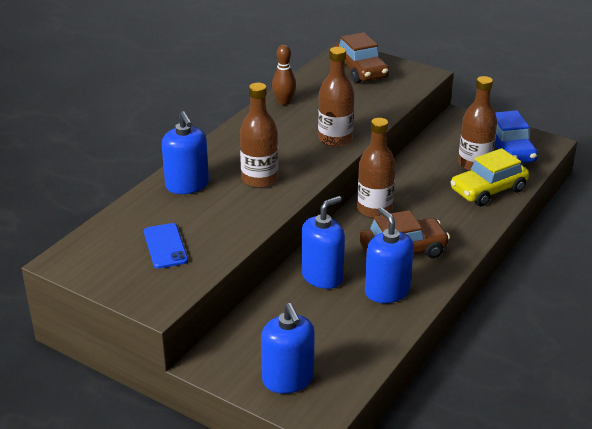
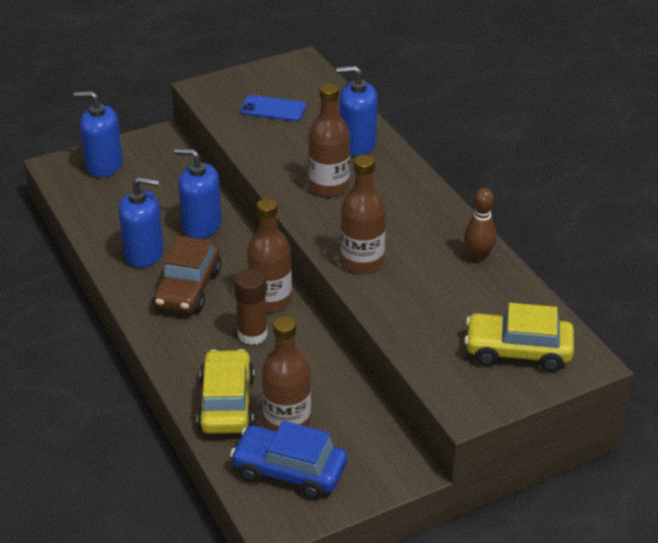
camera: 120 degrees right, 5 degrees up
(322, 276) = (201, 225): blue soap dispenser -> blue soap dispenser turned 120 degrees clockwise
(361, 71) = (518, 351): brown car -> yellow car
(417, 204) = (252, 334): none -> brown glue stick

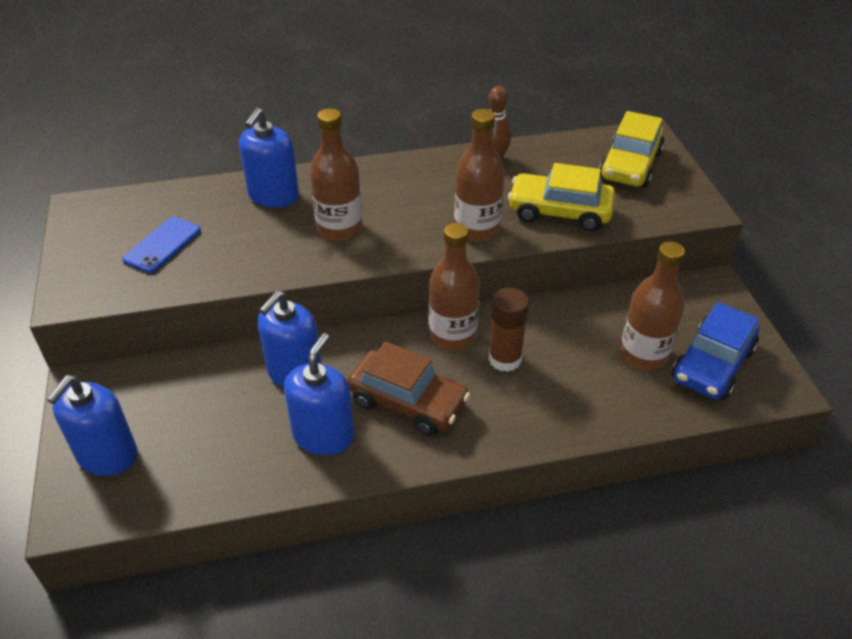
camera: 75 degrees left, 5 degrees up
(226, 403) = (609, 397): yellow car -> yellow car (559, 212)

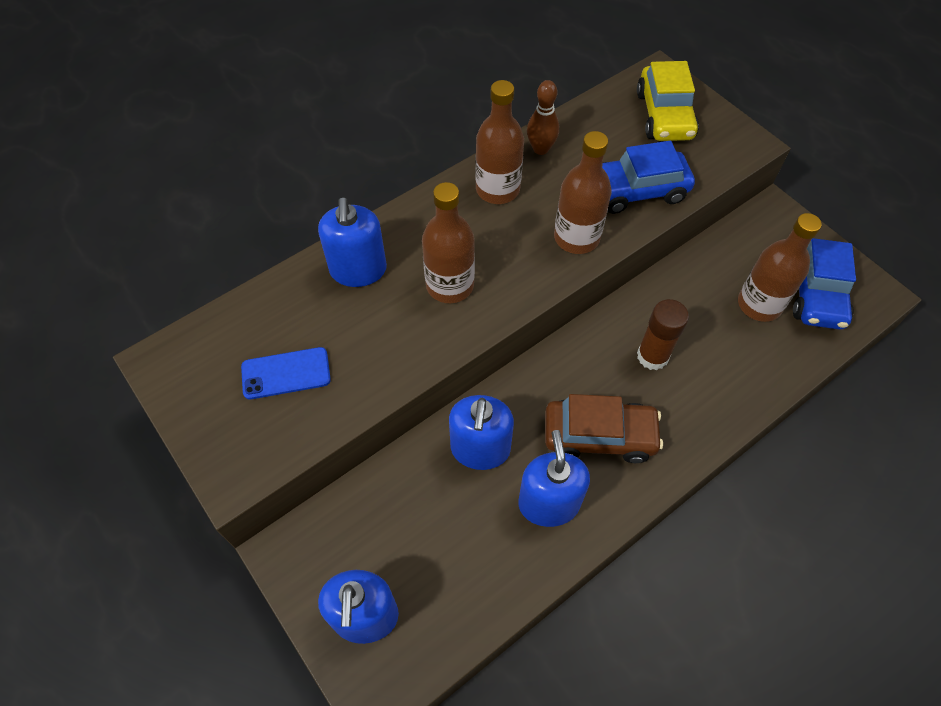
camera: 25 degrees left, 15 degrees up
(162, 245) = (286, 373): blue phone -> blue phone turned 75 degrees clockwise
(452, 335) = (594, 349): brown bottle -> brown bottle (497, 189)
(559, 212) = (636, 191): yellow car -> blue car

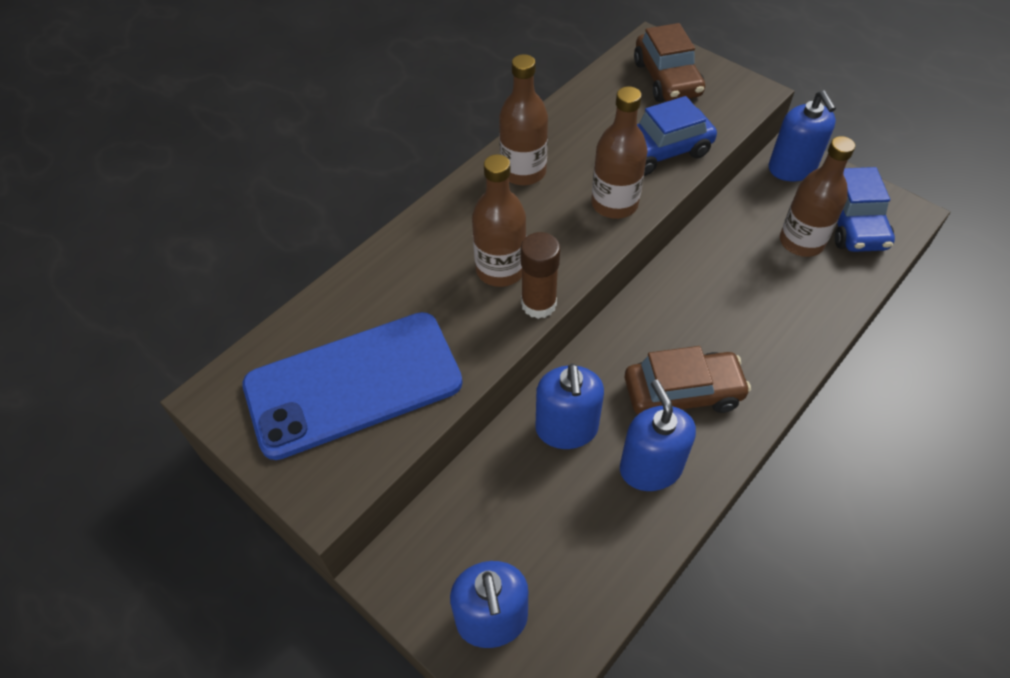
camera: 10 degrees left, 5 degrees down
(286, 373) = (353, 384): blue phone -> blue phone, size x2.23
(358, 270) = (402, 271): blue soap dispenser -> blue soap dispenser (792, 168)
(540, 149) = (555, 128): brown bowling pin -> none
(652, 356) = (713, 308): brown glue stick -> brown glue stick (538, 304)
(664, 115) = (667, 79): yellow car -> brown car

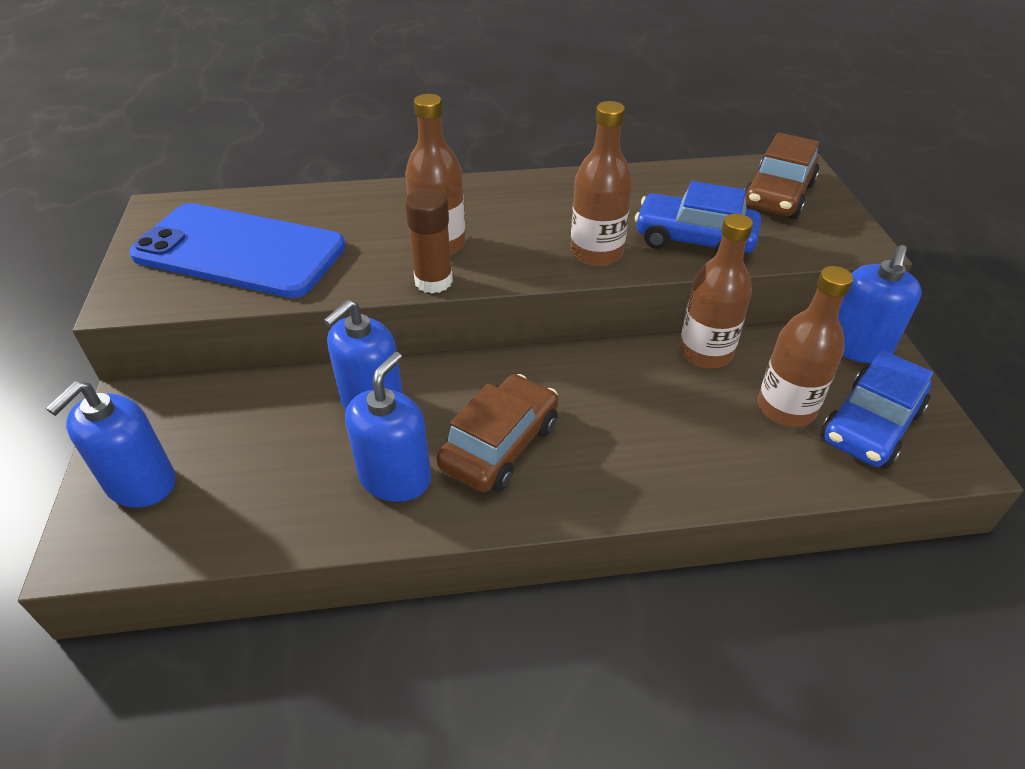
camera: 40 degrees right, 10 degrees down
(523, 172) = (551, 196): brown bottle -> brown bottle (705, 353)
(682, 393) = (500, 445): brown car -> brown car turned 90 degrees counterclockwise

